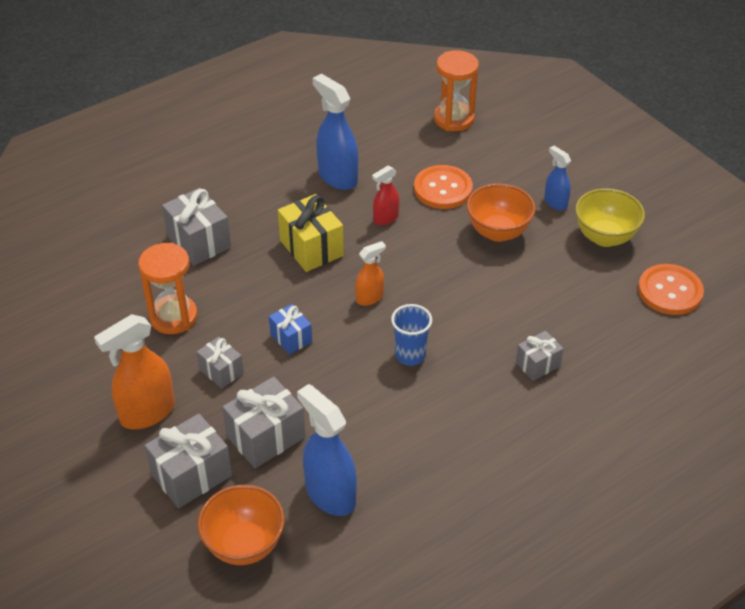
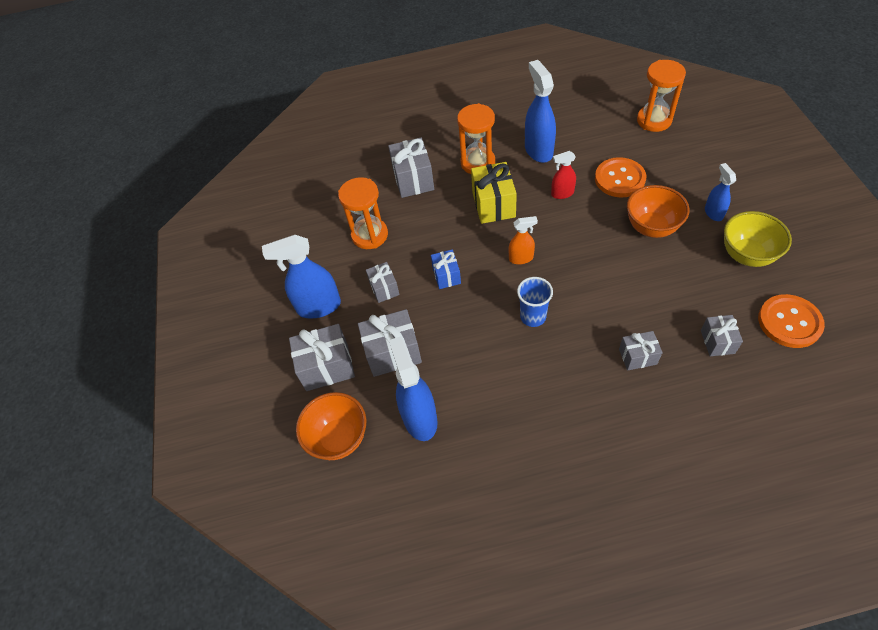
camera: 30 degrees right, 10 degrees up
(147, 413) = (318, 307): orange spray bottle -> blue spray bottle
(271, 206) = (478, 163): none -> orange hourglass
(610, 328) = (717, 341): none -> grey gift

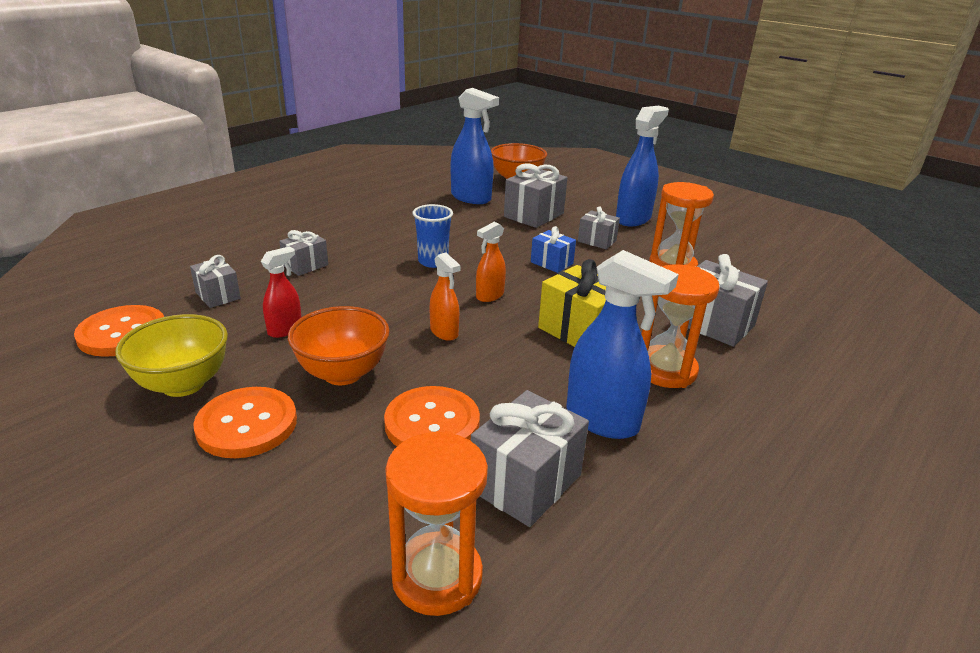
camera: 135 degrees right, 25 degrees down
(327, 367) = (573, 199): grey gift -> grey gift (525, 482)
(562, 193) = (504, 373): red spray bottle -> red spray bottle (285, 329)
(574, 236) = (444, 332): none -> orange spray bottle
(713, 213) = (247, 424): blue spray bottle -> orange button

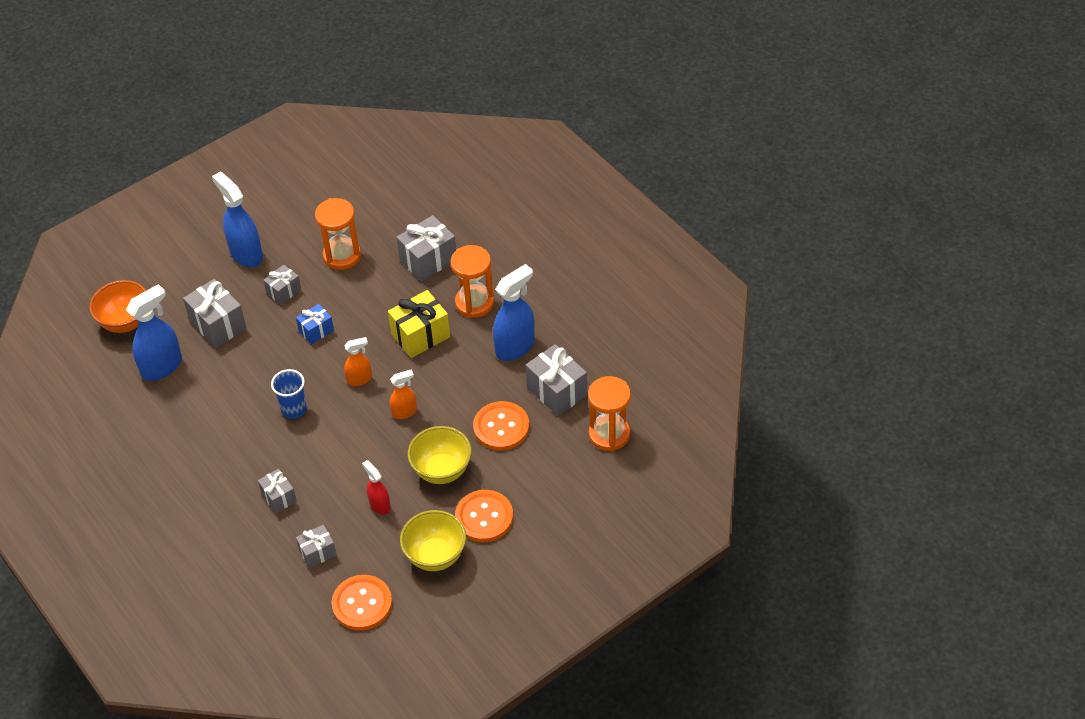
camera: 75 degrees left, 20 degrees up
(343, 373) = (442, 470): orange bowl -> yellow bowl
(489, 296) = (359, 379): orange spray bottle -> orange spray bottle turned 75 degrees counterclockwise

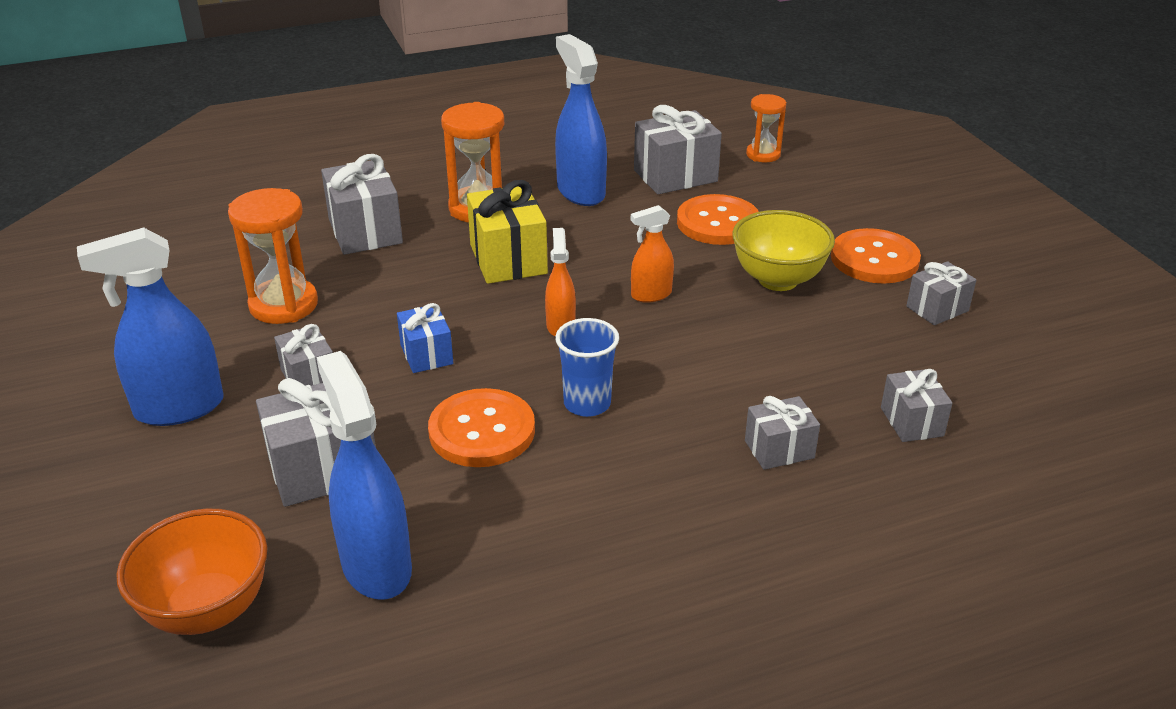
camera: 75 degrees left, 15 degrees down
(362, 604) = (1024, 390): orange button -> orange button (482, 431)
(379, 505) = (827, 344): red spray bottle -> none
(404, 412) = (651, 295): orange spray bottle -> orange spray bottle turned 105 degrees counterclockwise
(435, 556) = (937, 309): yellow bowl -> grey gift
(609, 434) = (763, 155): orange hourglass -> orange hourglass, size x0.62

